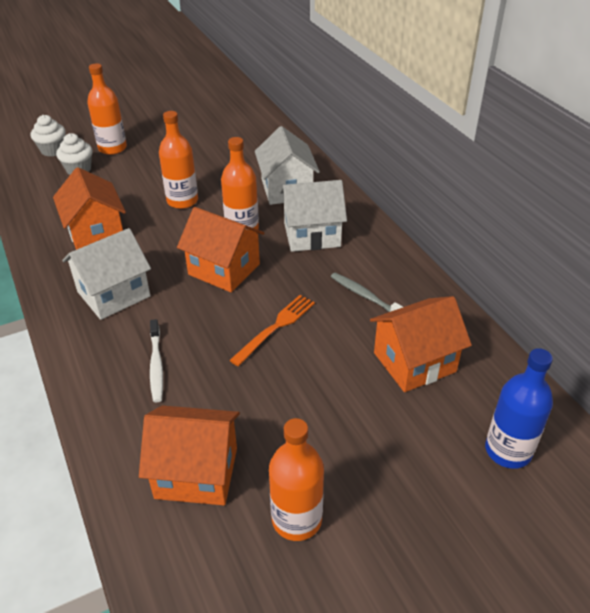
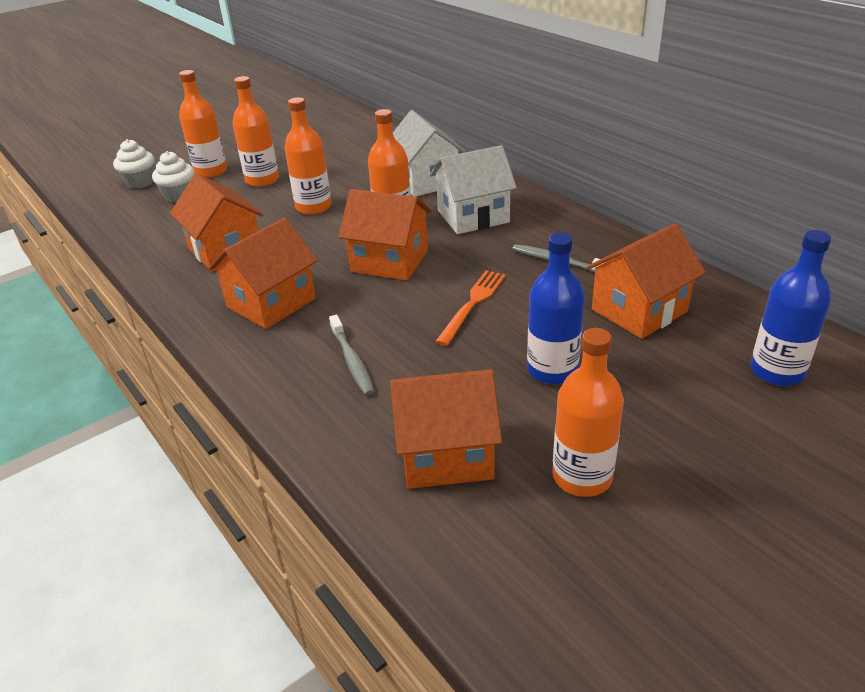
camera: 10 degrees left, 5 degrees down
(113, 294) = (271, 303): white house -> orange house
(151, 165) = (262, 180): none -> orange bottle
(156, 365) = (352, 361): white toothbrush -> grey toothbrush
(315, 408) = (552, 370): none -> blue bottle

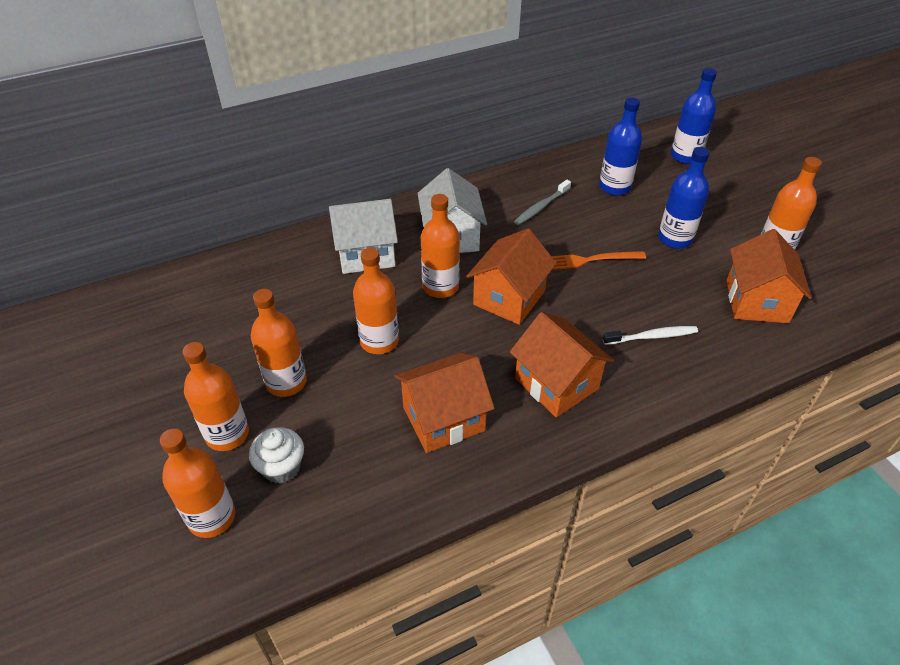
camera: 80 degrees left, 10 degrees up
(140, 182) = (212, 517): white cupcake -> orange bottle
(352, 361) = (652, 336): grey toothbrush -> white toothbrush
(473, 304) = (588, 260): orange fork -> orange fork turned 45 degrees counterclockwise
(639, 310) = (614, 187): orange house -> blue bottle

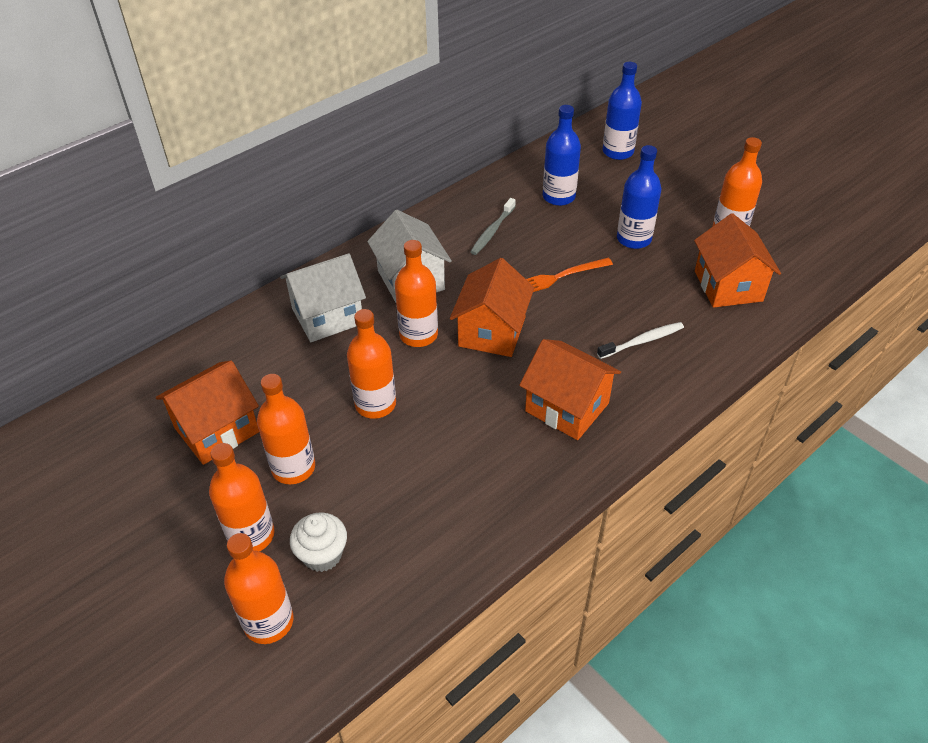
camera: 15 degrees left, 0 degrees up
(443, 419) = (469, 467): orange house -> orange house (217, 430)

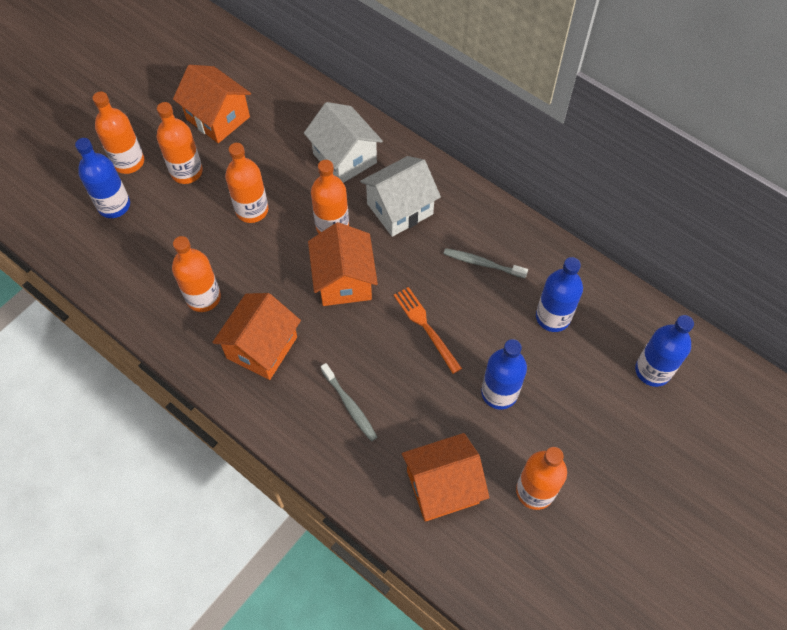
camera: 80 degrees right, 15 degrees up
(268, 622) = (64, 188): orange bottle -> orange bottle (203, 297)
(322, 555) = (114, 205): white cupcake -> blue bottle
(492, 332) = (344, 280): orange house -> orange house turned 75 degrees clockwise
(642, 341) = (350, 405): white toothbrush -> grey toothbrush

